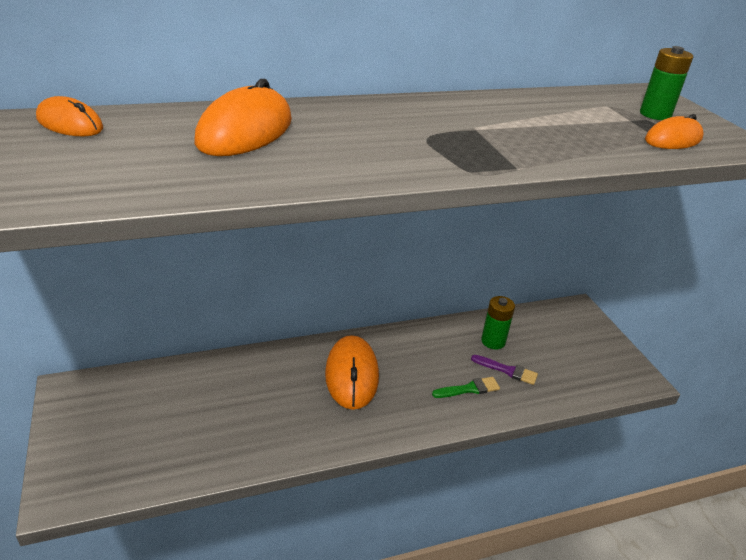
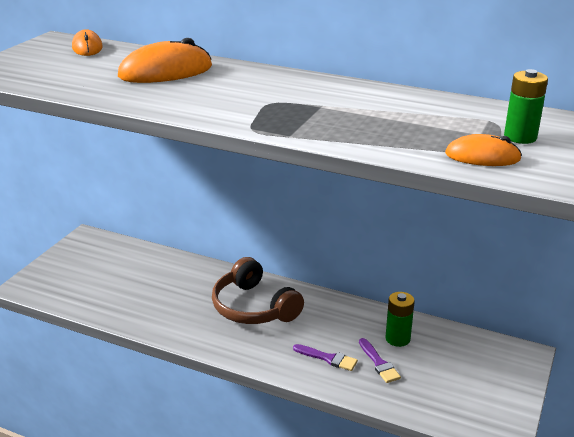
camera: 45 degrees right, 5 degrees down
(352, 375) = (254, 307): orange mouse -> brown headphones
(469, 389) = (328, 358): green brush -> purple brush

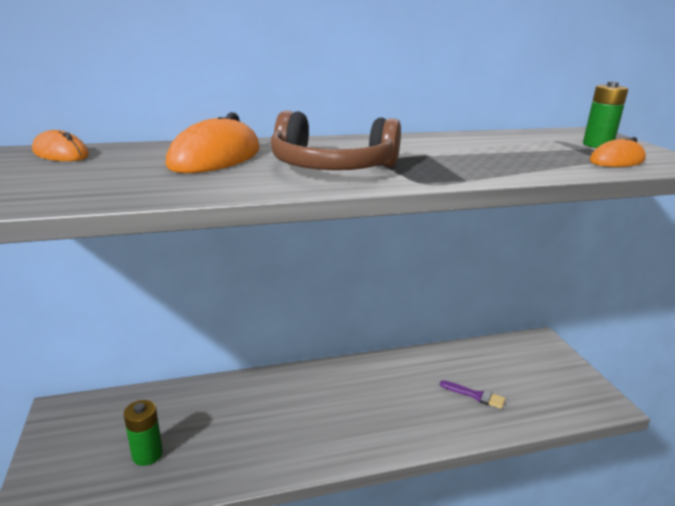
camera: 40 degrees left, 5 degrees down
(254, 307) = (325, 398): brown headphones -> brown headphones (332, 167)
(328, 358) = (438, 412): purple brush -> none
(397, 339) = (461, 369): green battery -> green battery (147, 454)

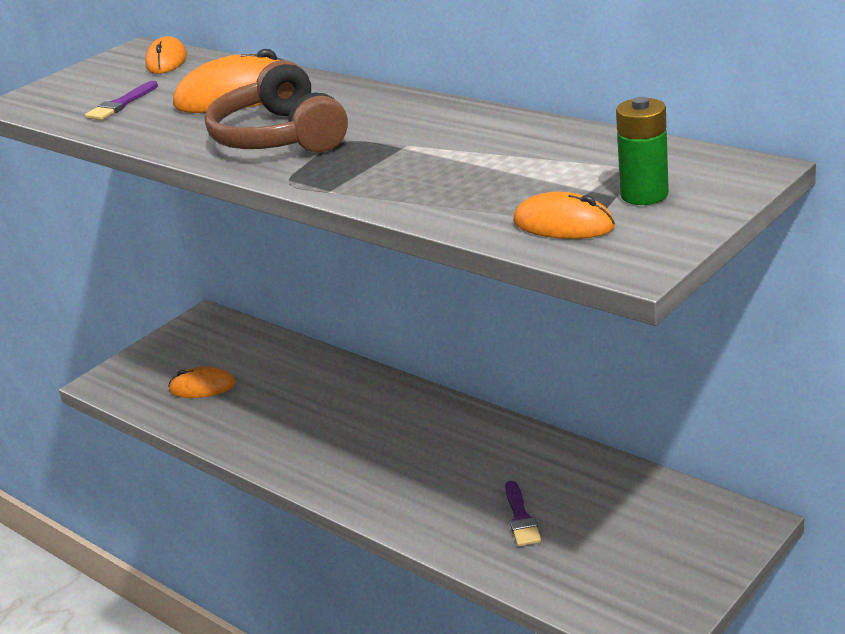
camera: 60 degrees right, 5 degrees up
(102, 181) = (121, 104): none -> purple brush
(147, 454) = (202, 387): green battery -> orange mouse

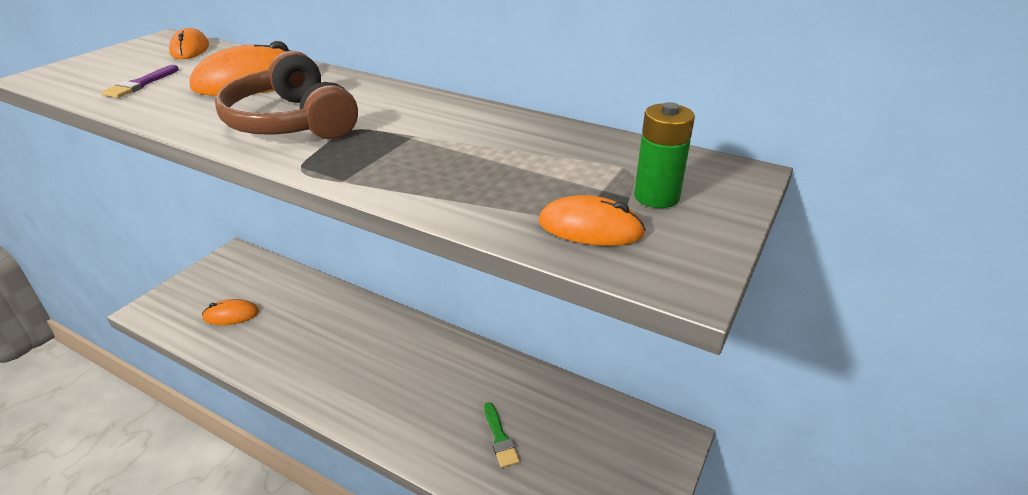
camera: 15 degrees left, 5 degrees up
(521, 518) = (500, 438): purple brush -> green brush

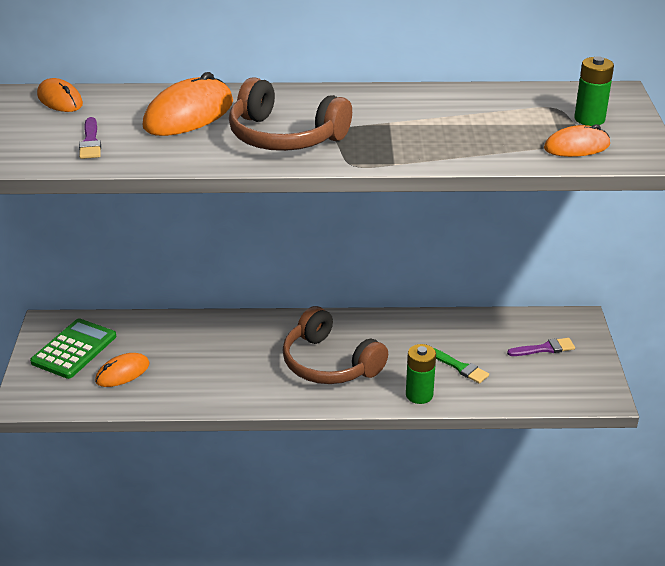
camera: 30 degrees left, 0 degrees up
(225, 281) = (74, 349): none -> green calculator
(388, 377) = (329, 363): none -> brown headphones
(432, 452) = (419, 395): none -> green battery
(607, 457) = (544, 348): none -> purple brush

